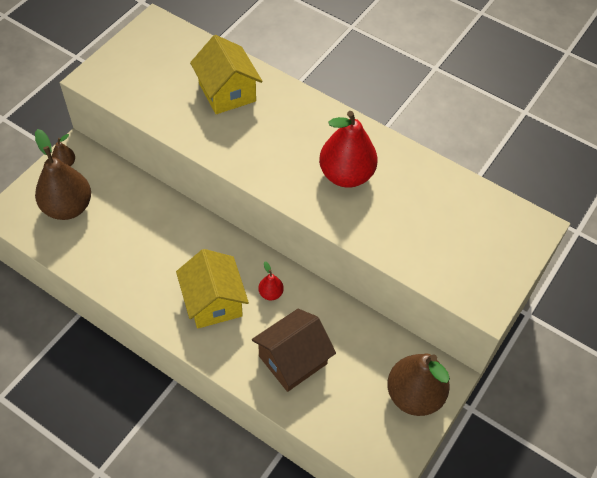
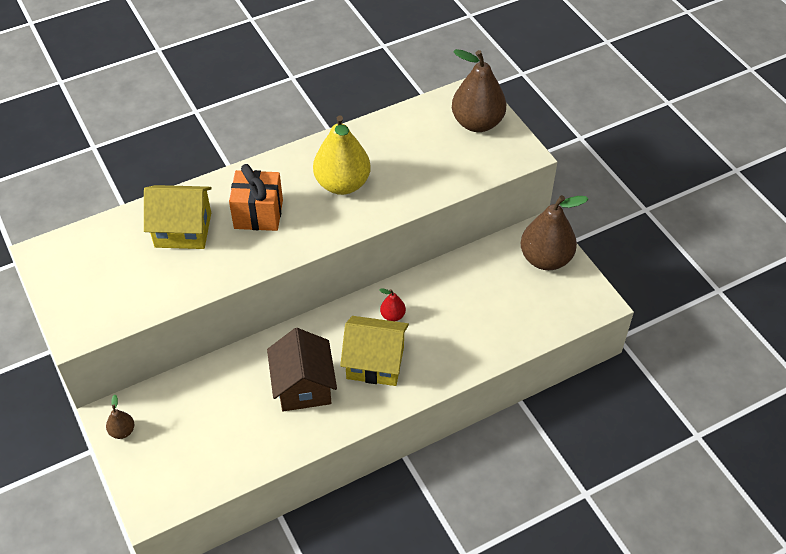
camera: 60 degrees left, 5 degrees down
(68, 207) = (183, 447): brown pear -> brown pear (477, 123)
(274, 132) = (258, 214): none -> orange gift
(292, 360) = (468, 327): brown house -> brown house (303, 386)
(346, 175) = (342, 184): red pear -> yellow pear

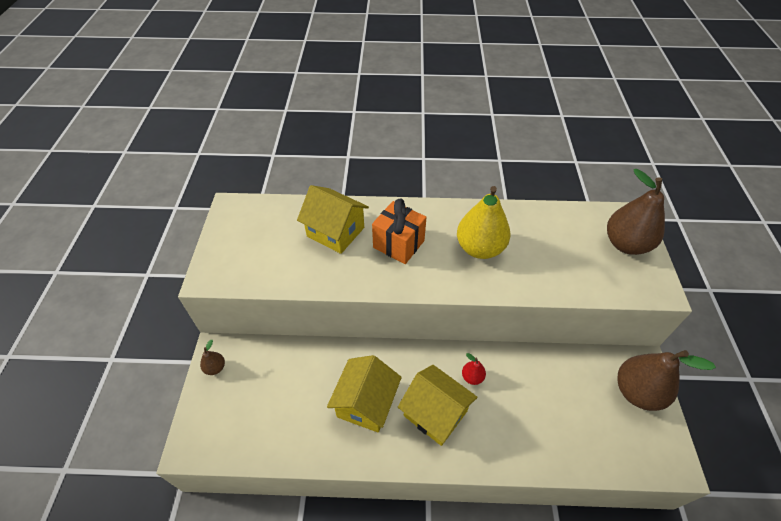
camera: 30 degrees right, 0 degrees up
(303, 386) = (366, 403): brown house -> yellow house

